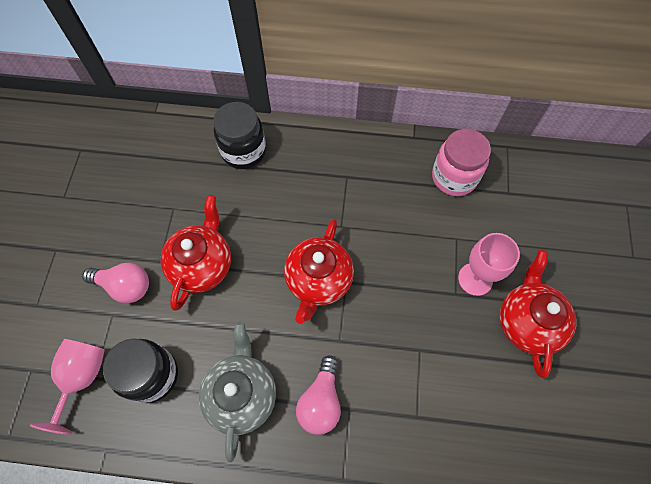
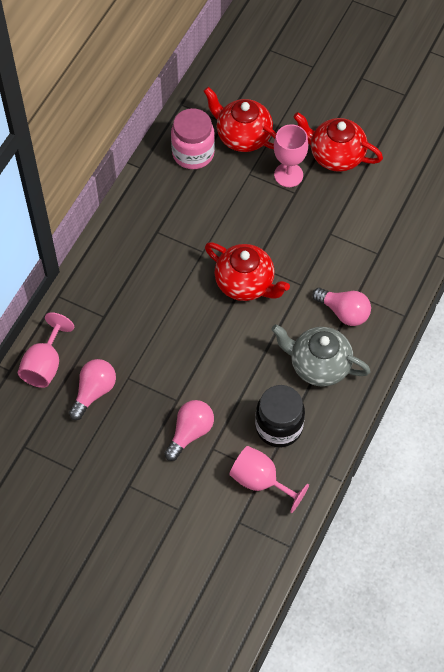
camera: 70 degrees left, 5 degrees down
(150, 185) = (94, 392): none -> pink light bulb
(168, 136) = (45, 364): none -> pink goblet
(202, 265) = (195, 367): red teapot -> red teapot (243, 136)
(244, 151) = (93, 305): black jar -> none

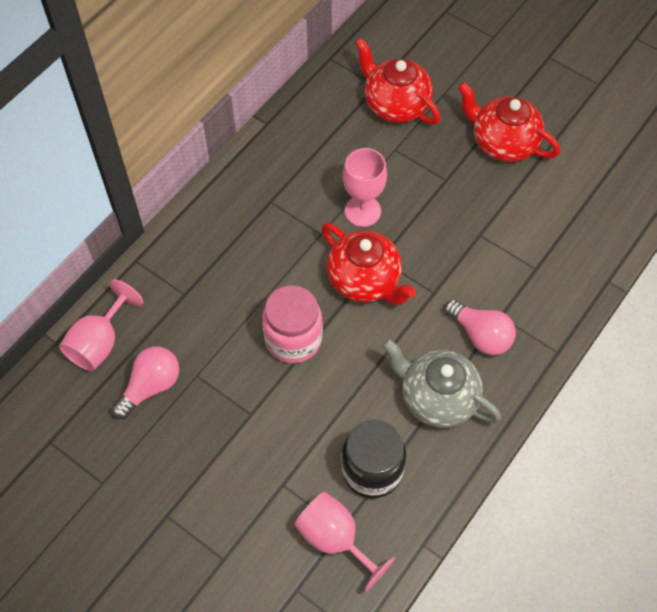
camera: 10 degrees right, 0 degrees up
(190, 433) = (258, 459): pink light bulb -> none
(193, 153) = (332, 116): pink jar -> pink jar (293, 339)
(288, 175) = (442, 157): pink goblet -> pink goblet (362, 211)

